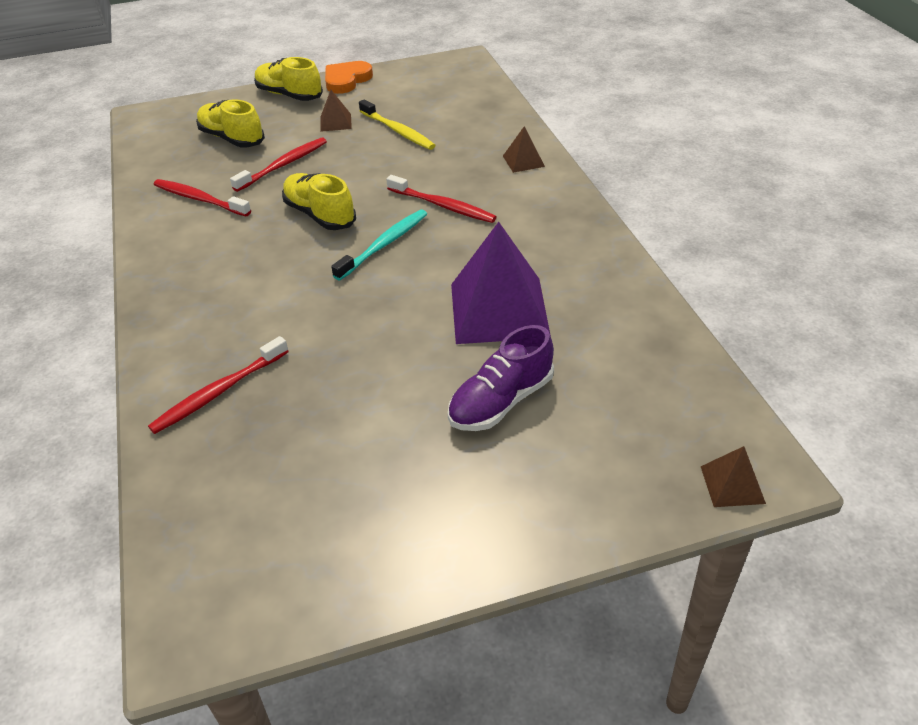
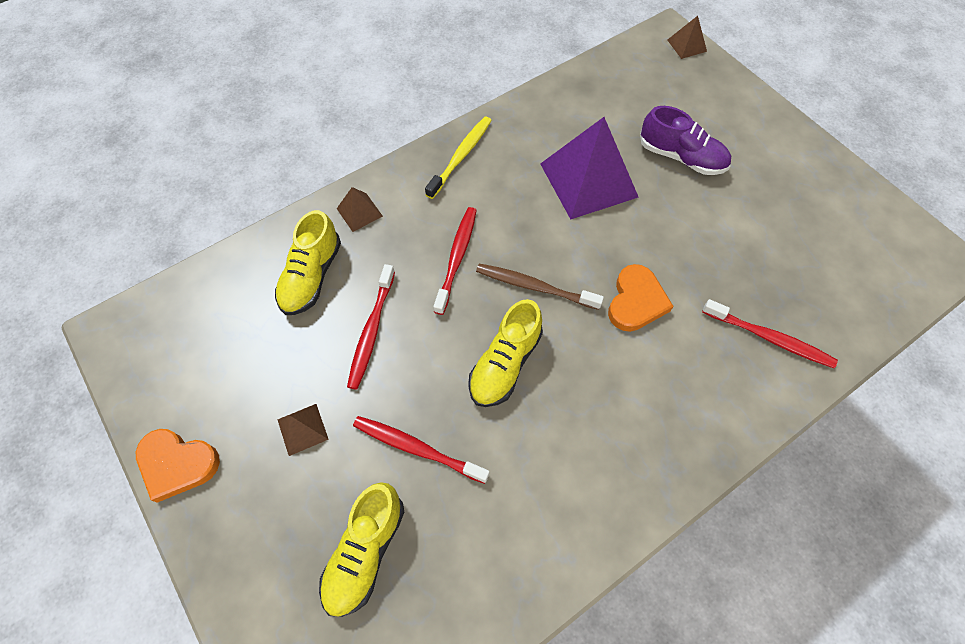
camera: 110 degrees left, 20 degrees up
(199, 199) = (514, 515): red toothbrush -> red toothbrush (371, 331)
(289, 95) = (228, 529): yellow shoe -> yellow shoe (311, 276)
(326, 306) = (636, 301): none -> orange heart
(384, 245) = (534, 287): turquoise toothbrush -> brown toothbrush
(398, 131) = (315, 347): yellow toothbrush -> yellow toothbrush (461, 156)

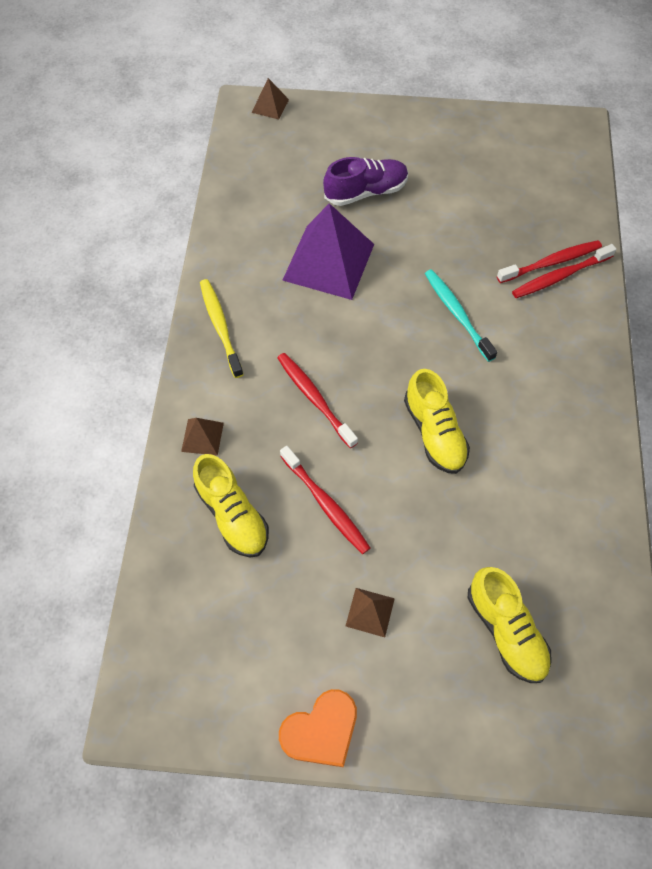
camera: 50 degrees left, 0 degrees up
(417, 448) = (453, 540): red toothbrush -> red toothbrush (560, 276)
(534, 287) = (388, 366): brown toothbrush -> none
(636, 301) = (457, 314): orange heart -> turquoise toothbrush

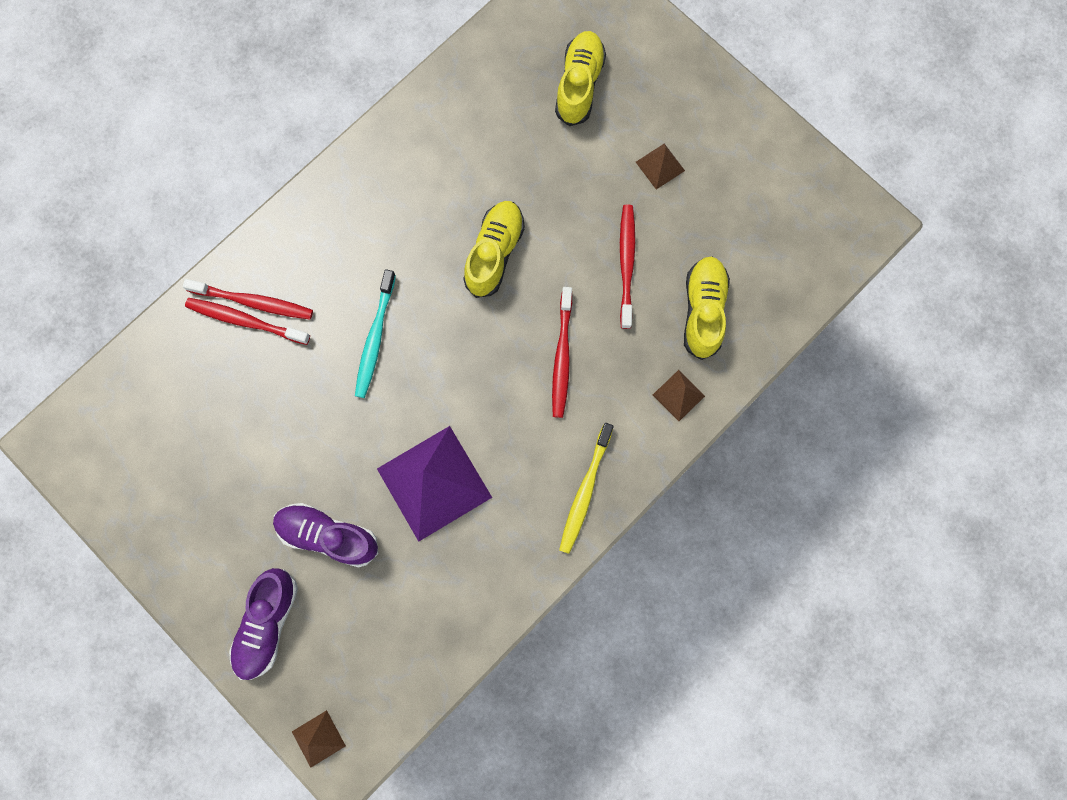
camera: 140 degrees left, 15 degrees up
(321, 730) = (754, 122): orange heart -> none
(354, 132) = (267, 624): none -> purple shoe

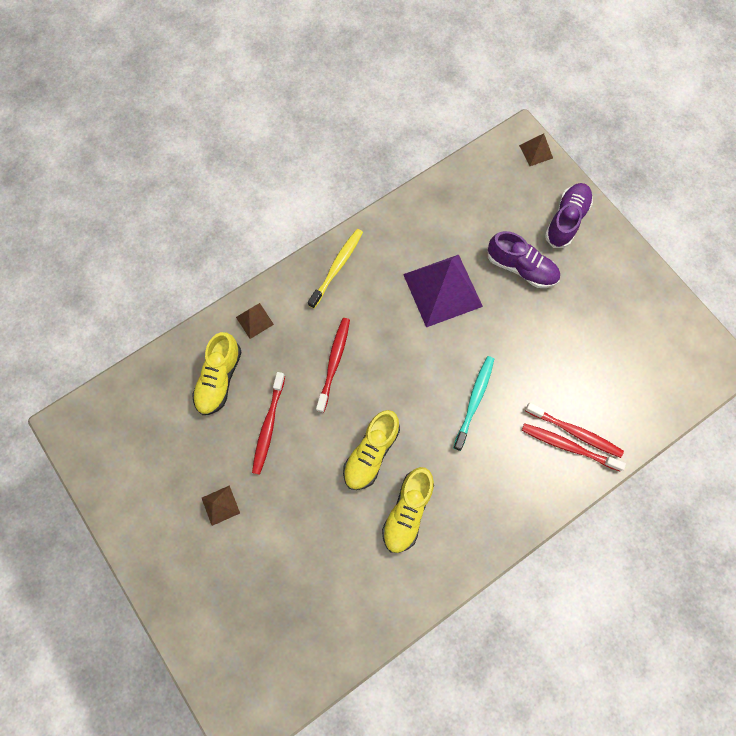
camera: 170 degrees left, 5 degrees down
(579, 85) = (270, 595): yellow shoe -> yellow shoe (407, 511)

